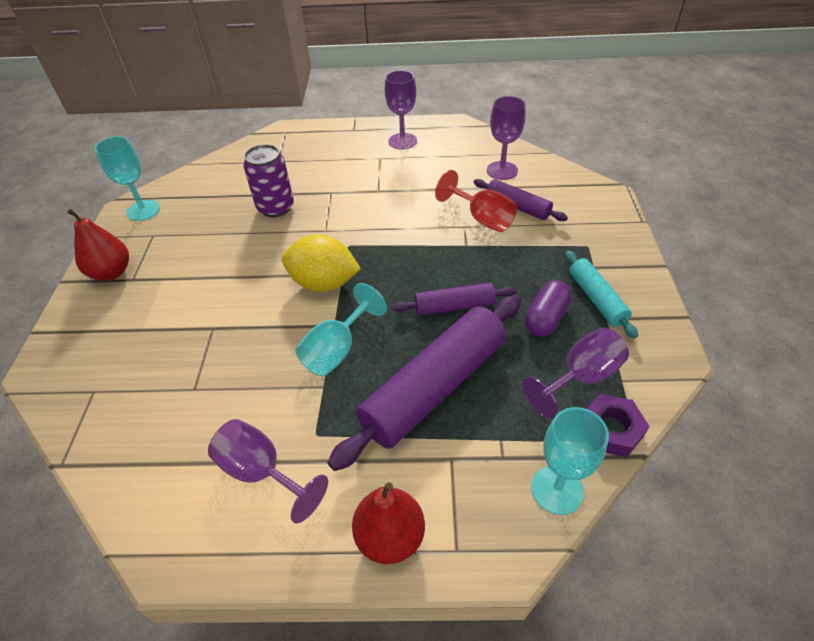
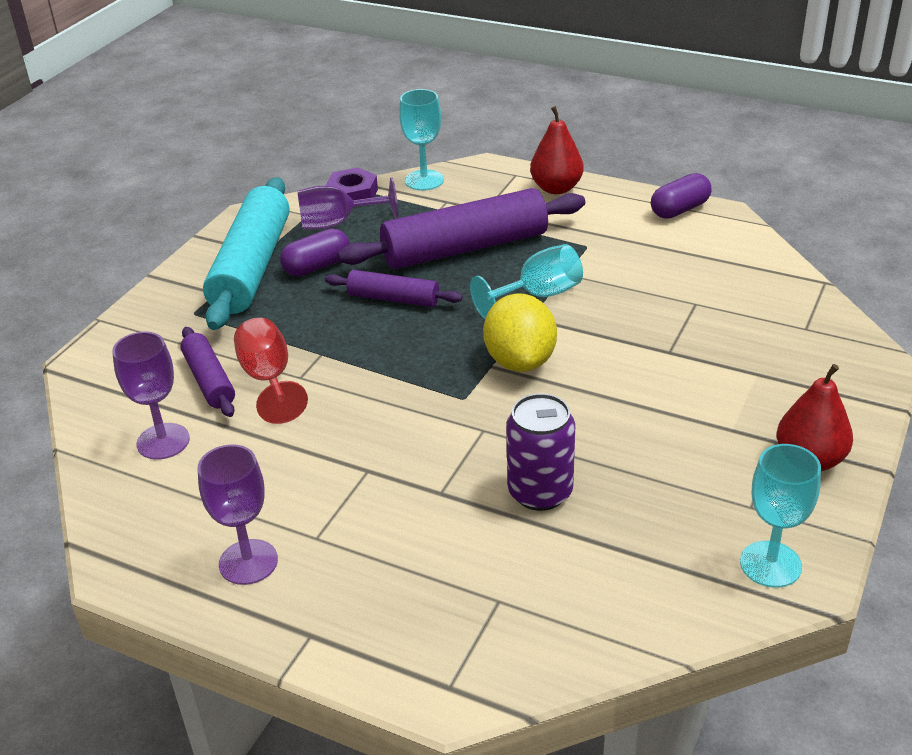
camera: 155 degrees left, 10 degrees down
(223, 547) = (679, 209): none -> purple capsule
(262, 472) = (640, 237): purple goblet -> none
(324, 283) = (520, 361): yellow lemon -> yellow lemon turned 45 degrees clockwise
(596, 299) = (252, 267): turquoise rolling pin -> turquoise rolling pin, size x1.91

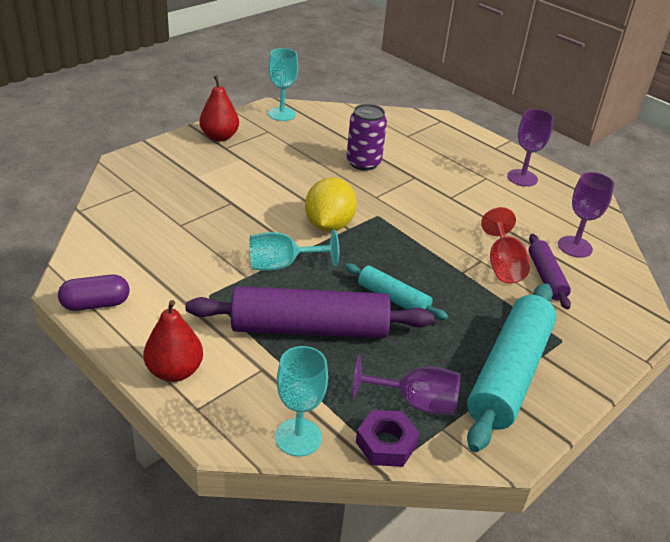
camera: 165 degrees left, 0 degrees up
(317, 266) = (448, 354): purple capsule -> none
(393, 299) = (393, 299): purple rolling pin -> turquoise rolling pin

